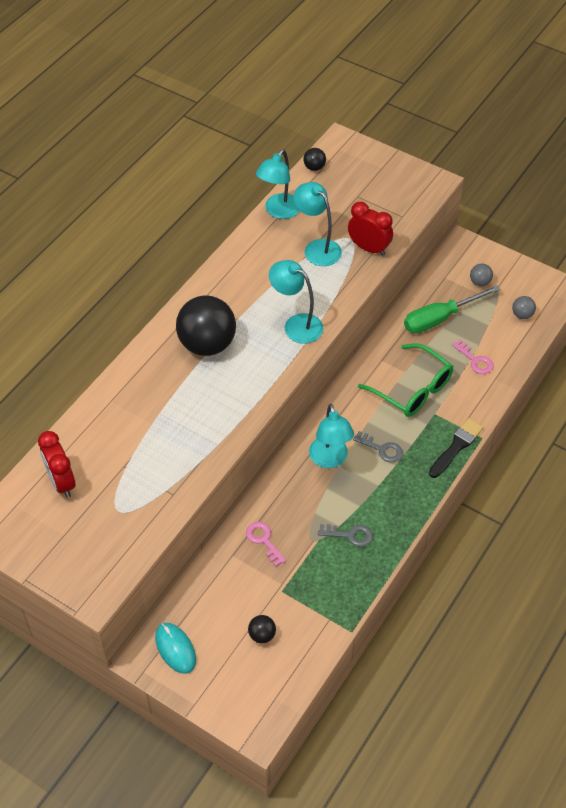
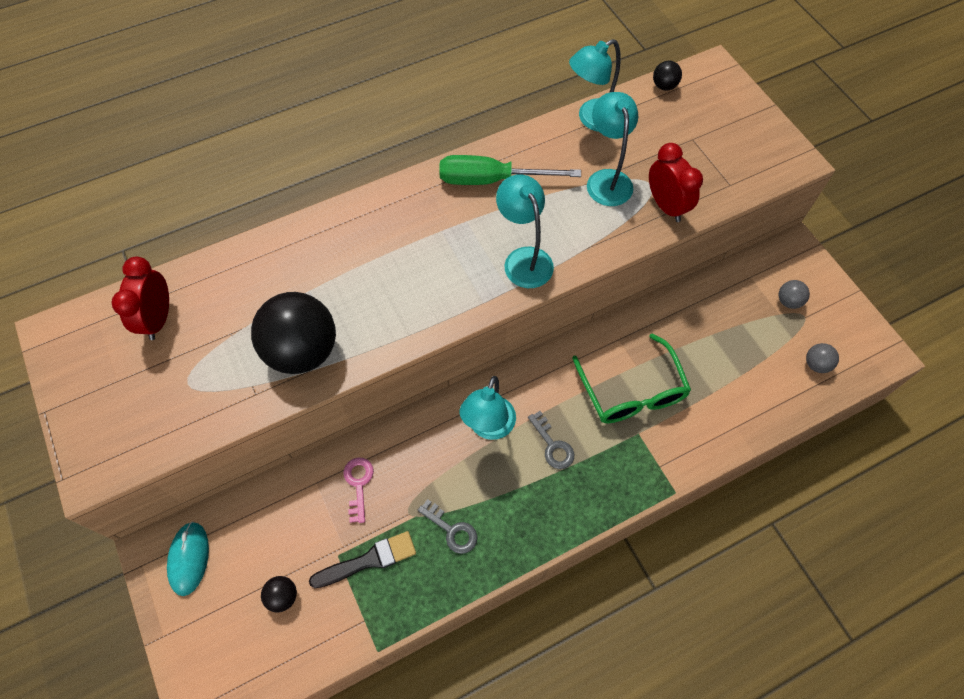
camera: 30 degrees right, 10 degrees up
(207, 344) = (412, 236): black ball -> black ball (302, 351)
(440, 318) = (715, 322): green screwdriver -> green screwdriver (491, 180)
(456, 447) = (638, 488): black brush -> black brush (368, 560)
(475, 360) = (726, 392): pink key -> none

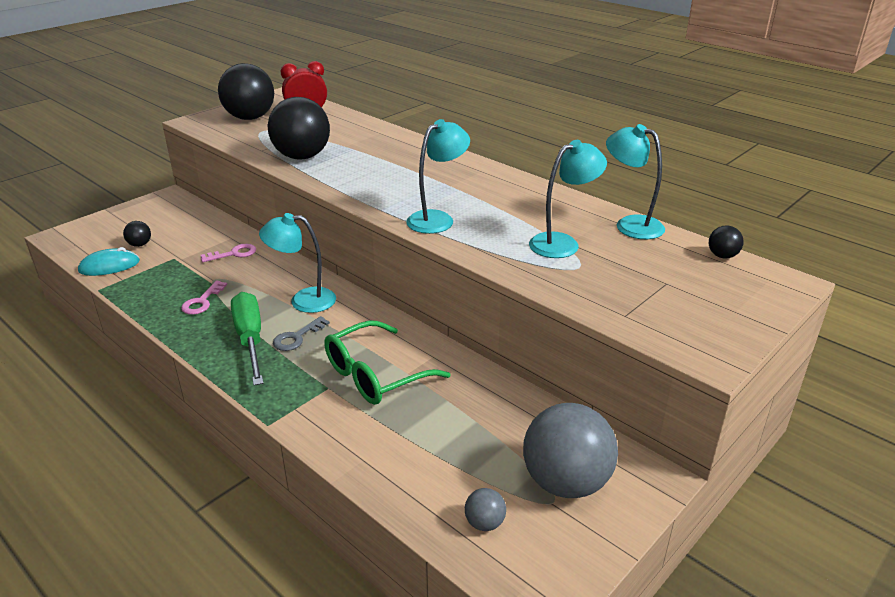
camera: 70 degrees right, 30 degrees down
(127, 391) = (250, 118): none -> black ball
(189, 558) = (165, 208): turquoise mouse -> turquoise mouse (109, 266)
(368, 560) = (171, 271): black brush -> none
(452, 530) = (202, 301): grey key -> pink key
(491, 180) = (511, 192): green screwdriver -> green screwdriver (250, 339)
(666, 206) = (558, 279): red clock -> none
(788, 301) = (566, 482): grey ball -> grey ball, size x2.33

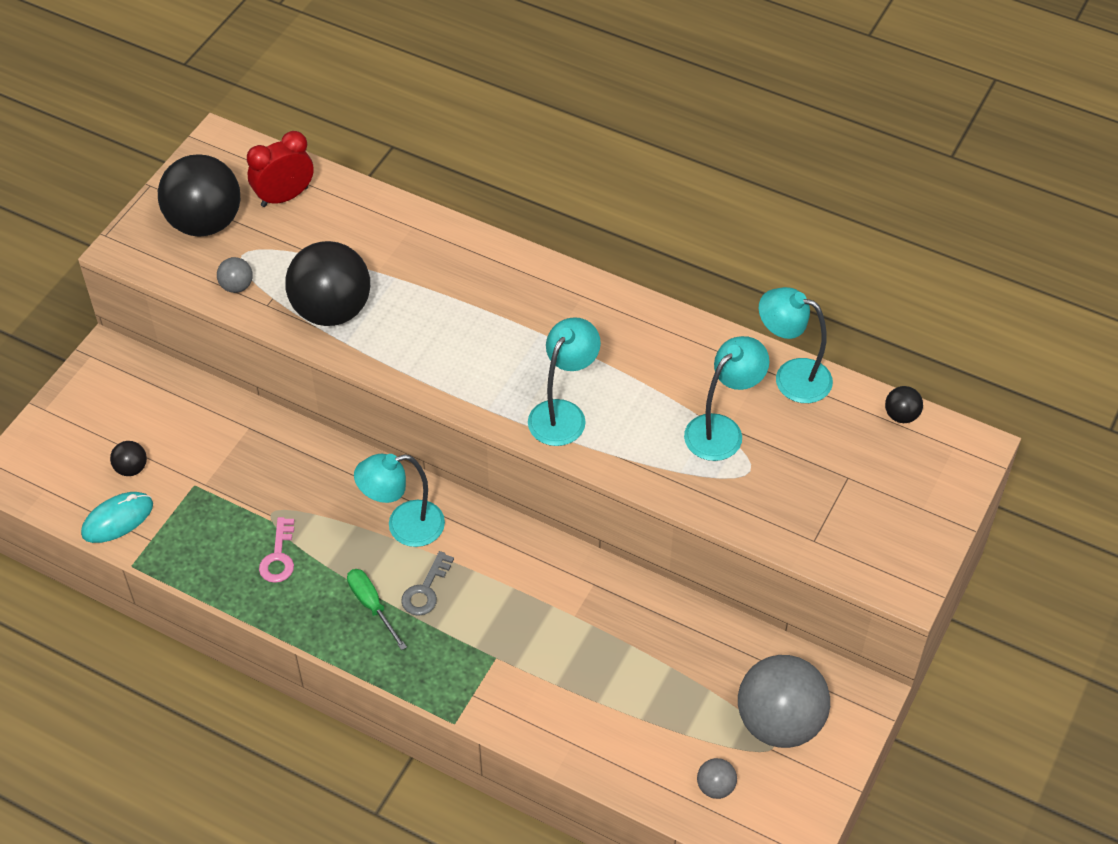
camera: 15 degrees left, 20 degrees up
(233, 254) = (270, 459): pink key -> none
(248, 141) = (237, 286): none -> grey ball
(250, 339) = (372, 605): green screwdriver -> green screwdriver, size x0.60
(375, 375) = (540, 627): green glasses -> none

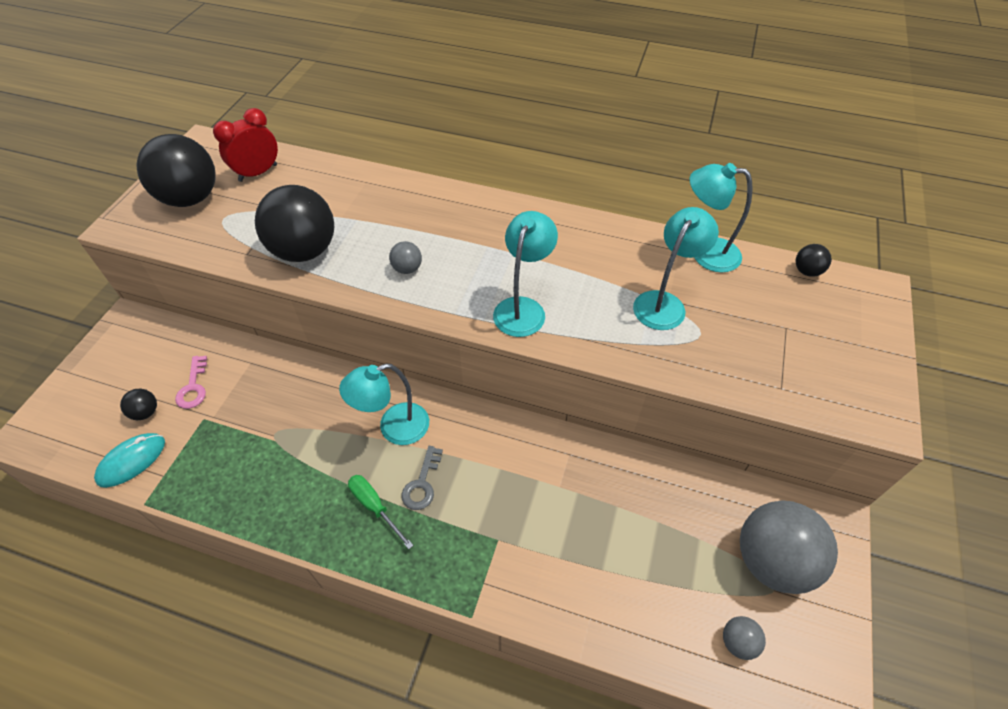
camera: 10 degrees left, 0 degrees up
(237, 286) = (219, 242): grey ball -> grey ball (407, 269)
(279, 556) = (284, 473): pink key -> pink key (193, 387)

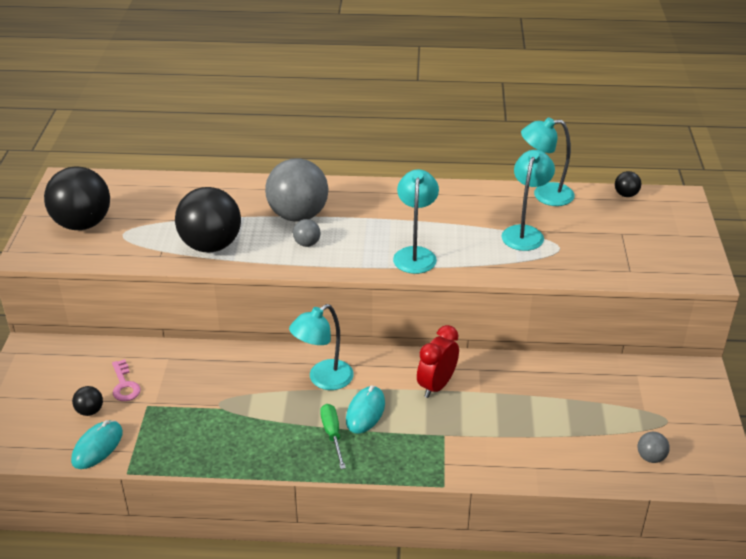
camera: 15 degrees left, 15 degrees down
(258, 173) = (134, 196): red clock -> red clock (436, 385)
(375, 507) = (332, 434): green screwdriver -> green screwdriver turned 45 degrees clockwise
(422, 483) = (365, 412): grey key -> turquoise mouse
(772, 560) = (660, 405): grey ball -> grey ball (298, 215)

